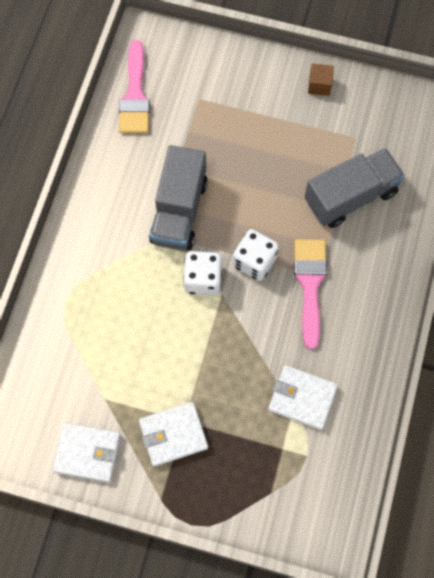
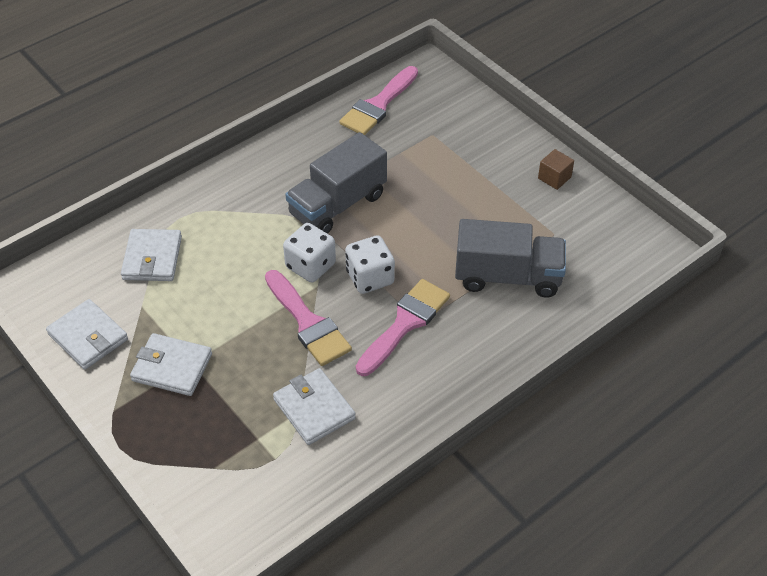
camera: 35 degrees right, 20 degrees down
(76, 352) = (152, 258): none -> white wallet
(241, 330) = (308, 323): none -> pink brush

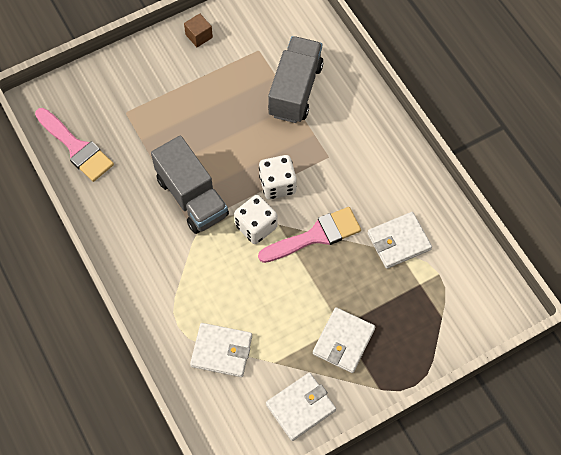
camera: 80 degrees left, 15 degrees up
(405, 323) = (328, 167): pink brush -> none

